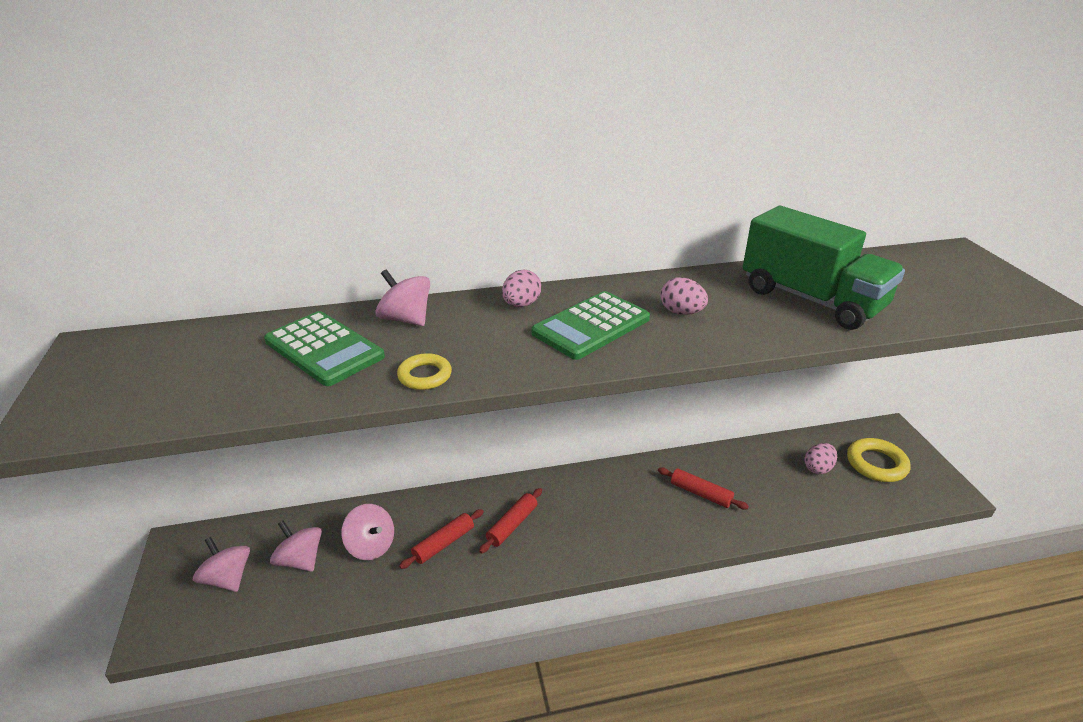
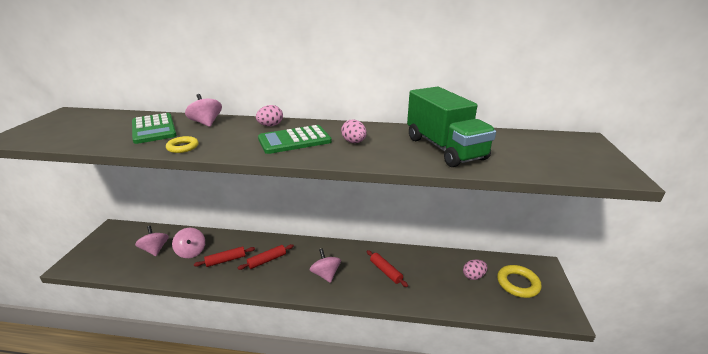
camera: 20 degrees right, 5 degrees down
(227, 578) = (119, 249): pink spinning top -> pink spinning top (326, 274)

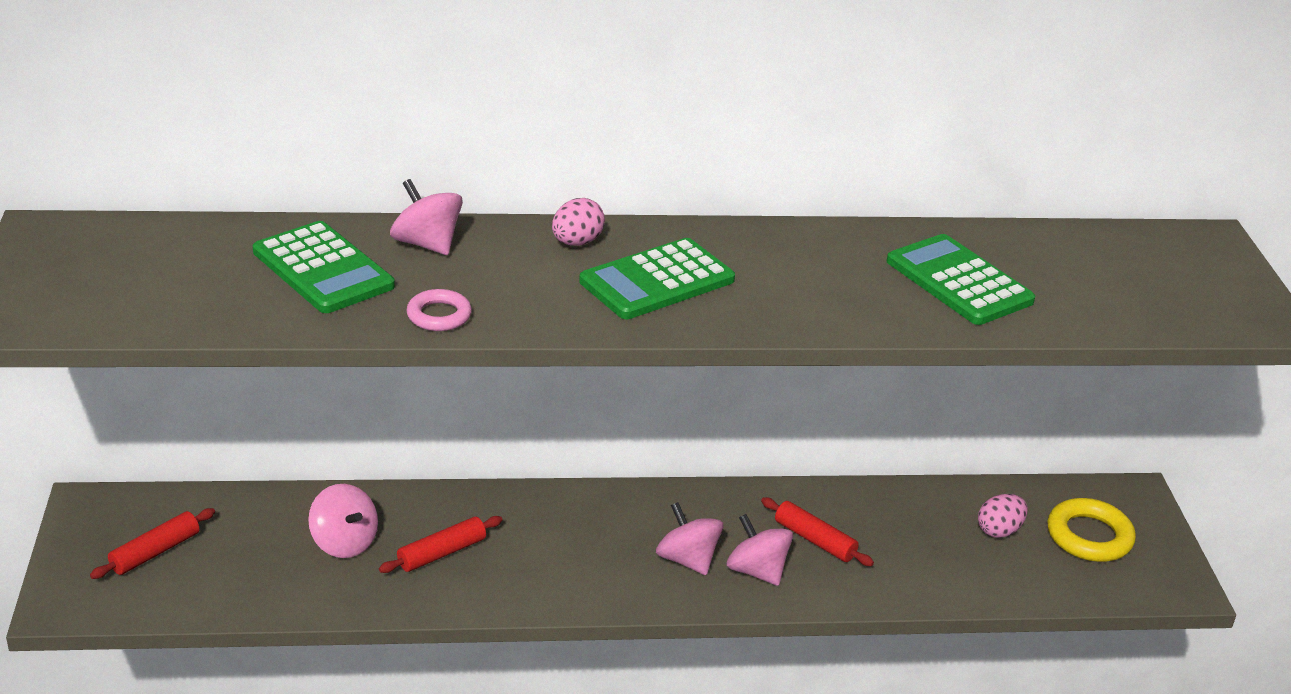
camera: 15 degrees left, 5 degrees up
(155, 249) = (250, 546): pink spinning top -> pink spinning top (757, 571)
(183, 147) = (439, 315): yellow ring -> pink ring
(267, 260) = (539, 543): red rolling pin -> red rolling pin (155, 552)
(354, 142) = (779, 277): pink egg -> none
(444, 148) = (959, 281): green truck -> green calculator

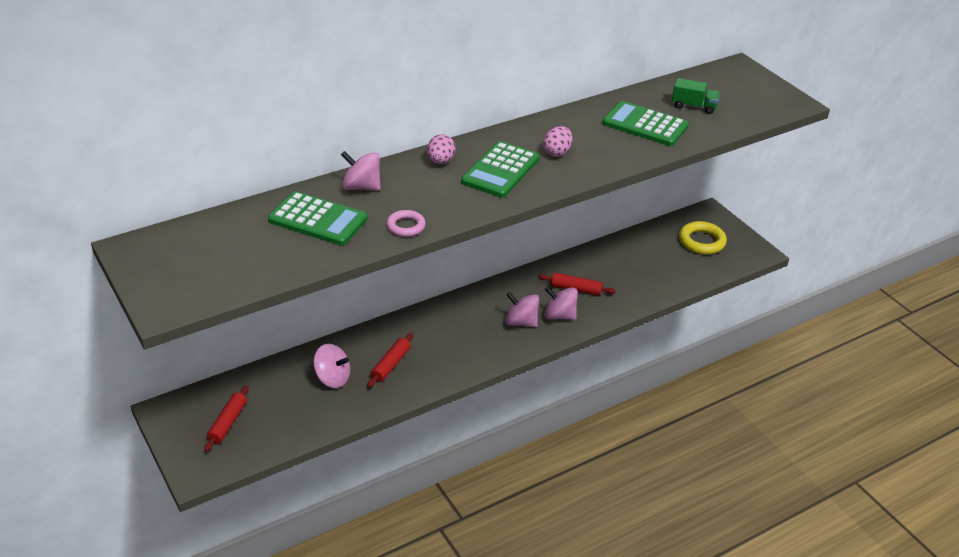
camera: 25 degrees left, 5 degrees up
(999, 531) = (659, 253): pink egg -> pink egg (557, 152)
(1071, 277) = (694, 106): none -> green truck

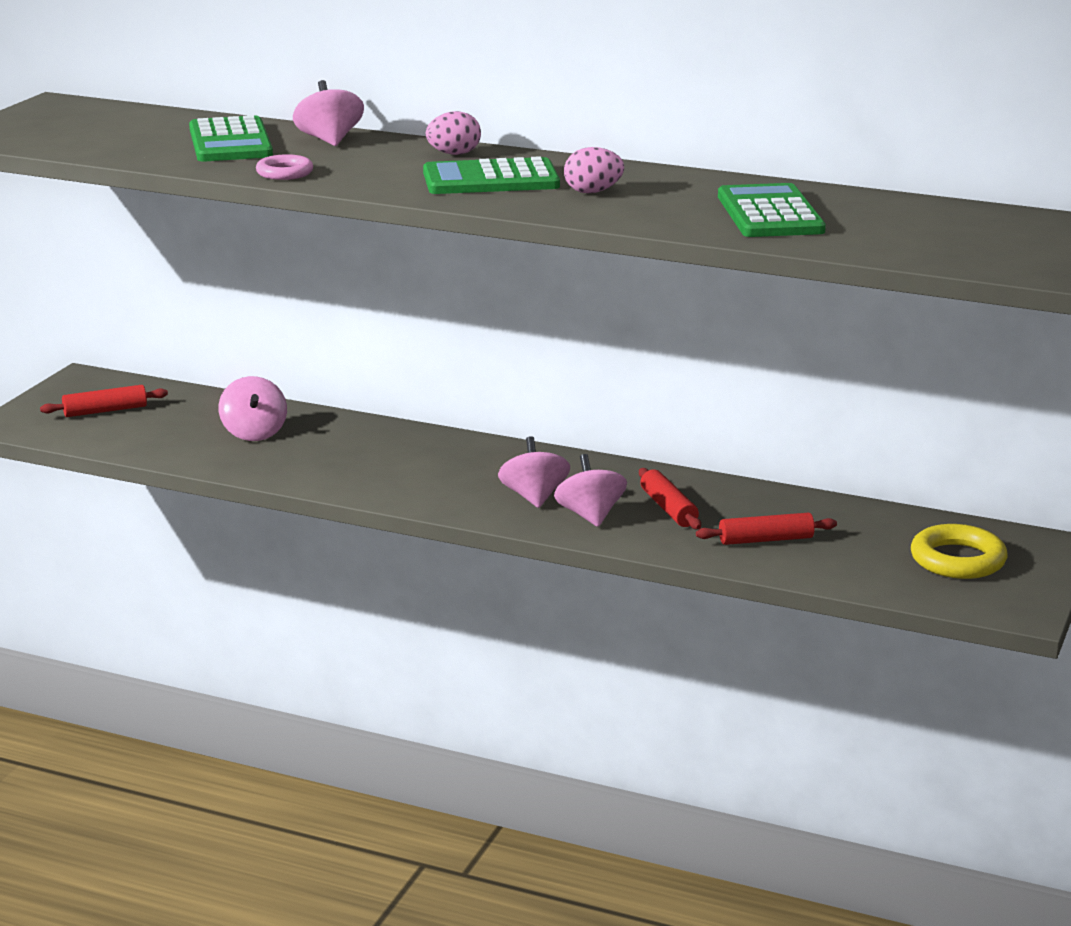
camera: 55 degrees right, 15 degrees down
(391, 365) = (326, 453): red rolling pin -> red rolling pin (766, 540)
(694, 106) = (889, 225): green truck -> none

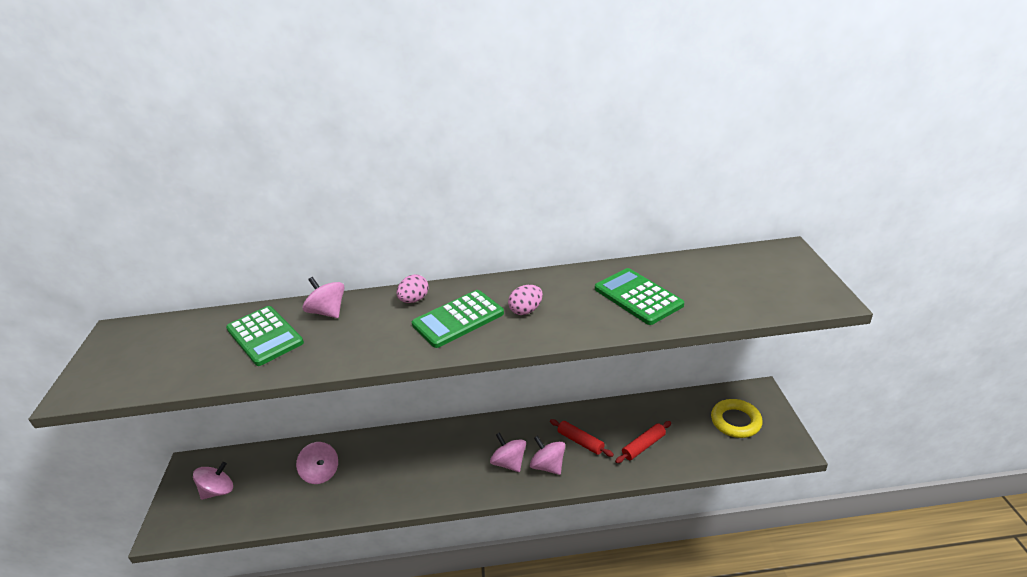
camera: 25 degrees left, 10 degrees up
(105, 411) = (218, 491): red rolling pin -> pink spinning top
(284, 173) = (325, 359): pink ring -> none

